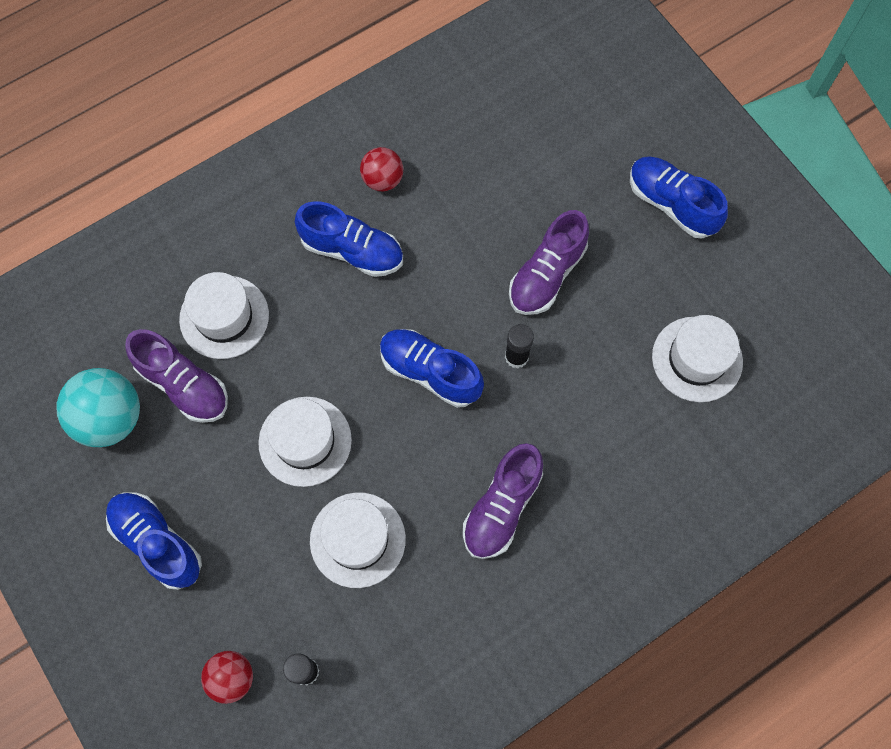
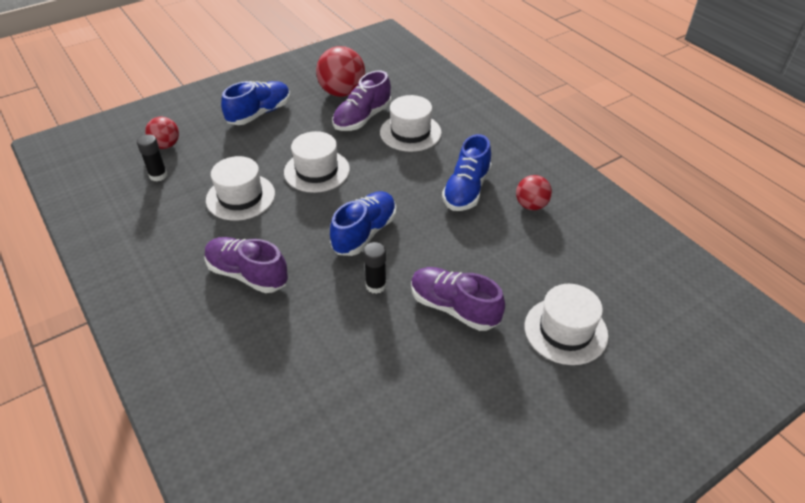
camera: 90 degrees right, 25 degrees down
(110, 418) = (342, 92): turquoise ball -> red ball
(671, 204) = (543, 413): blue shoe -> none
(697, 359) = (368, 426): white hat -> white hat (565, 330)

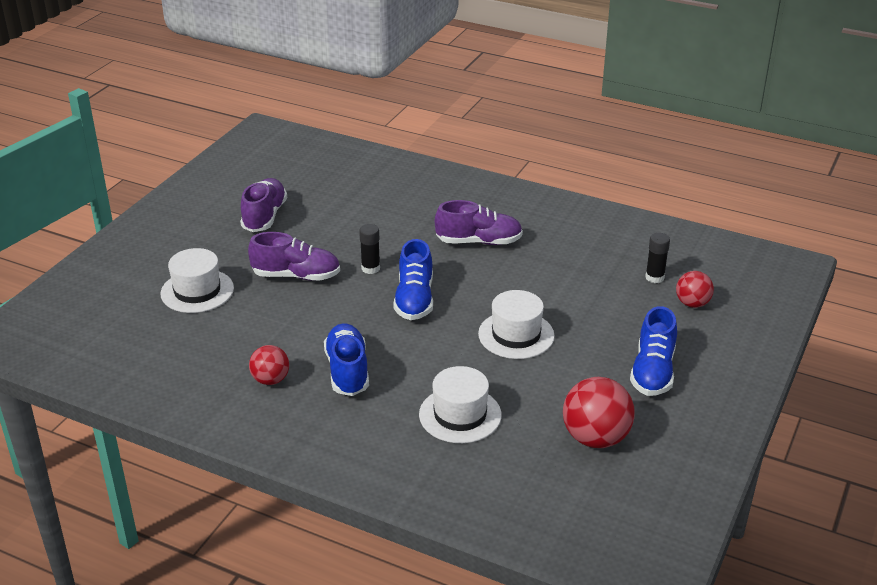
camera: 150 degrees right, 10 degrees down
(240, 197) = (557, 288): white hat -> none
(362, 118) = (533, 411): purple shoe -> purple shoe (264, 216)

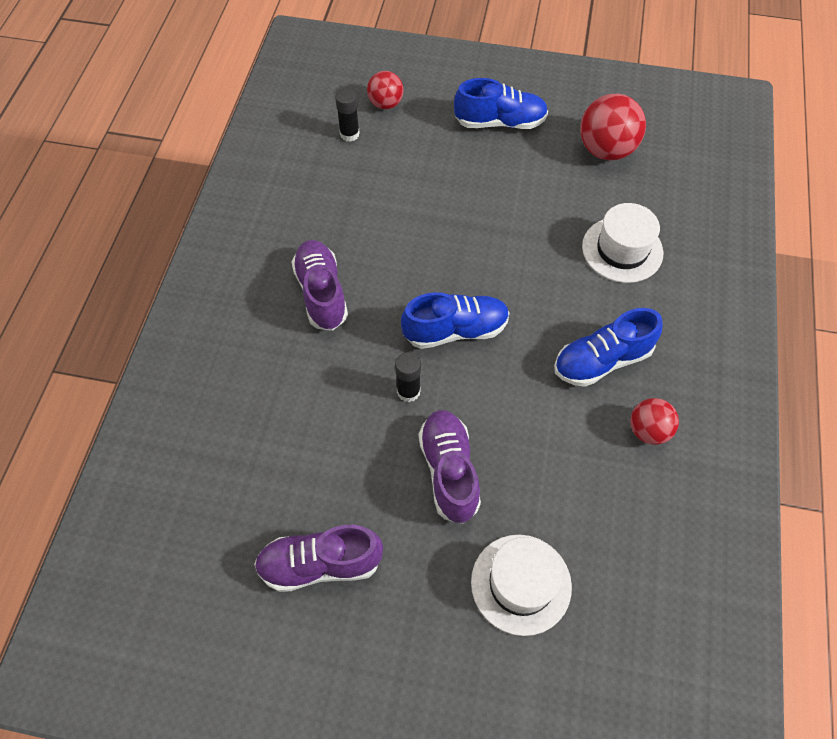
camera: 105 degrees left, 25 degrees up
(516, 335) = (484, 228): white hat -> none

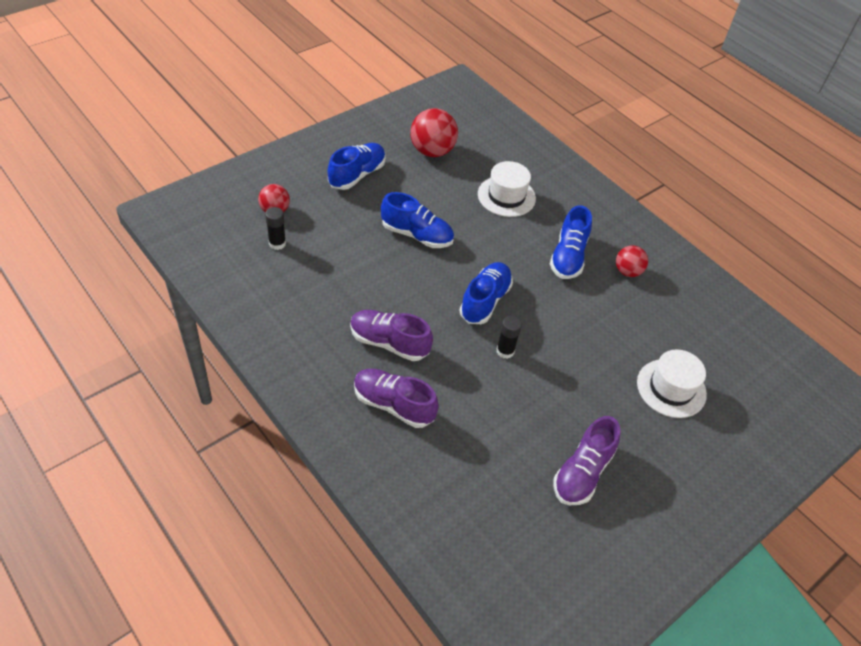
camera: 55 degrees left, 10 degrees down
(449, 471) = (576, 370): purple shoe -> purple shoe (393, 405)
(478, 218) = (417, 235): none -> blue shoe

